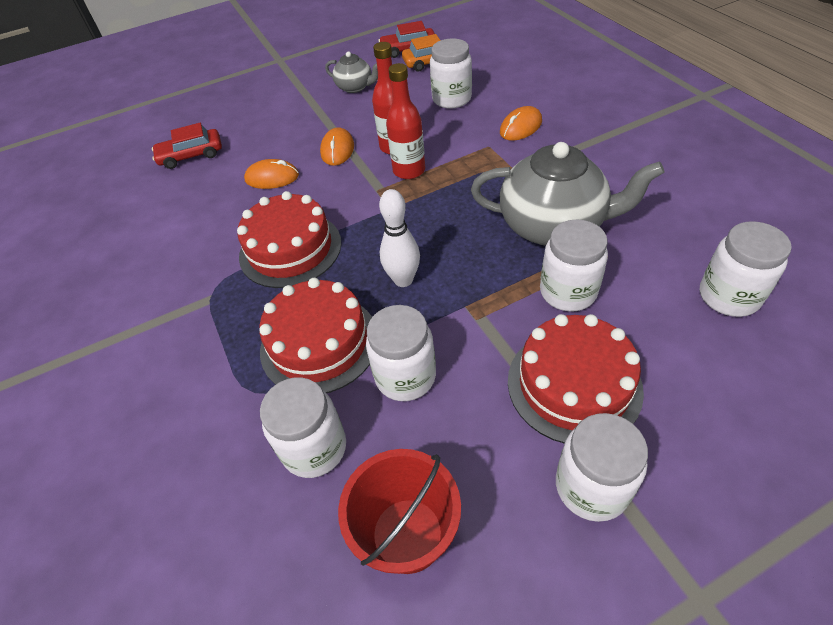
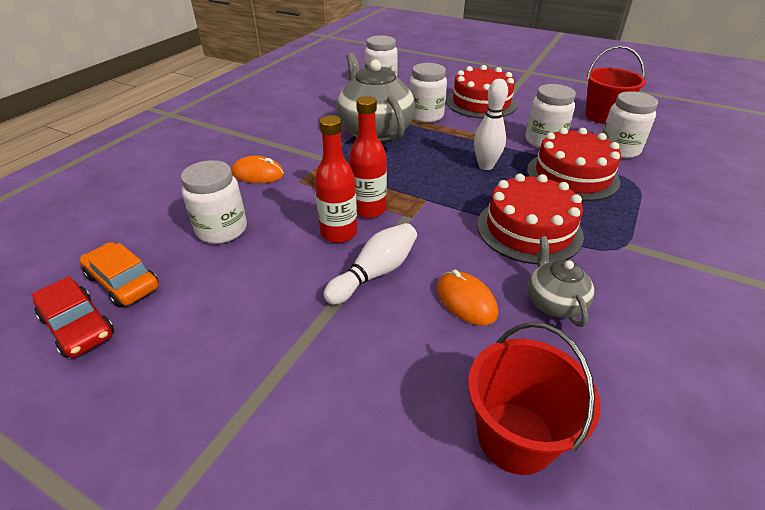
camera: 130 degrees left, 10 degrees down
(191, 155) = (515, 437): red car -> red bucket
(337, 150) = (374, 273): orange mouse -> white bowling pin
(355, 87) = (221, 332): grey teapot -> grey teapot (554, 303)
(591, 487) = (521, 91): white jar -> none

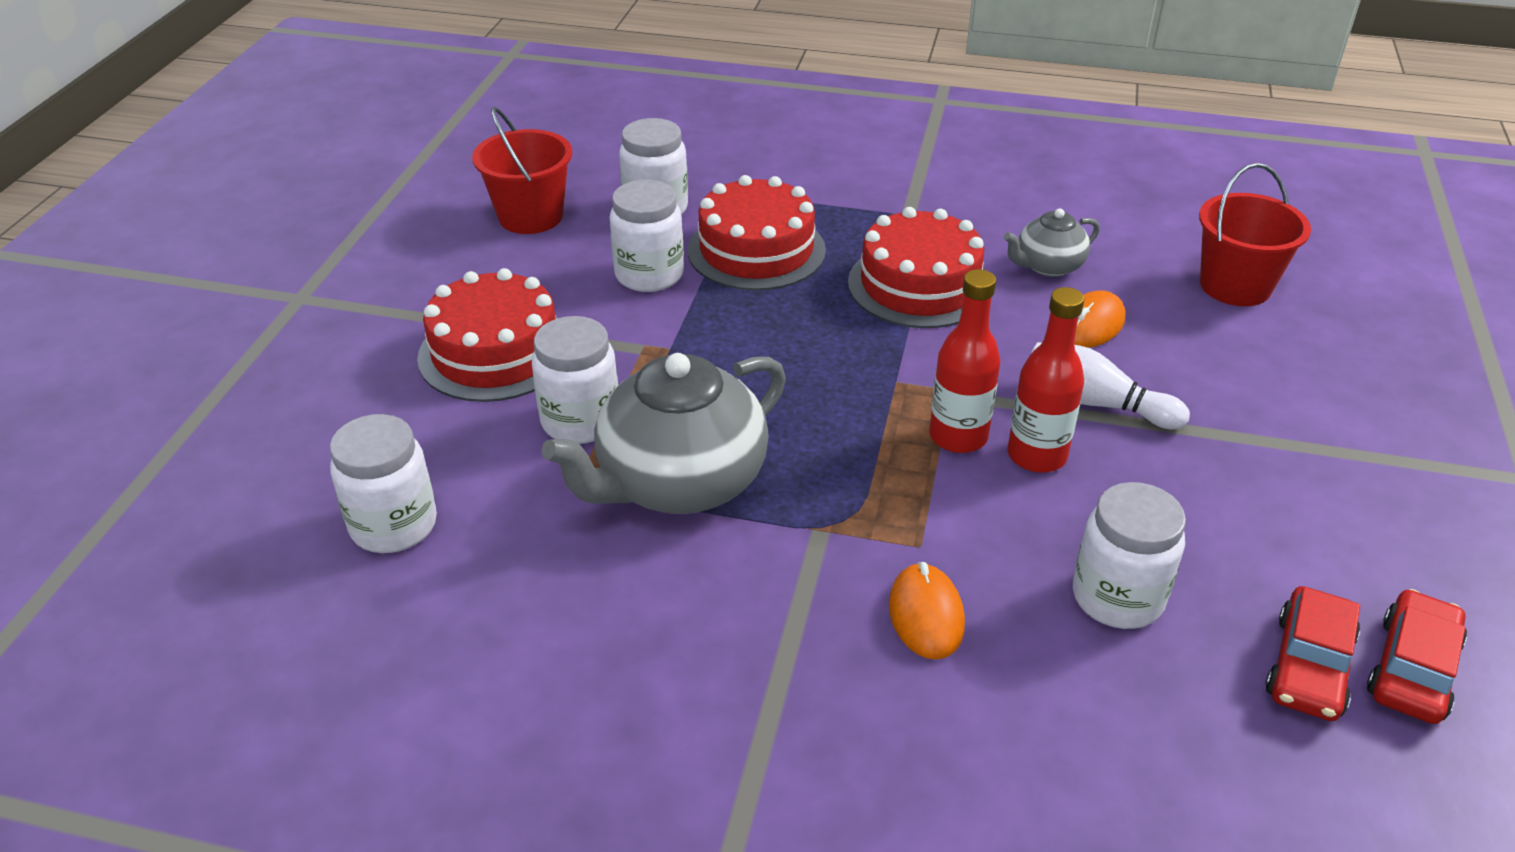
camera: 105 degrees left, 0 degrees up
(123, 282) = (1309, 666): orange car -> red car
(485, 166) = (763, 330): white bowling pin -> none

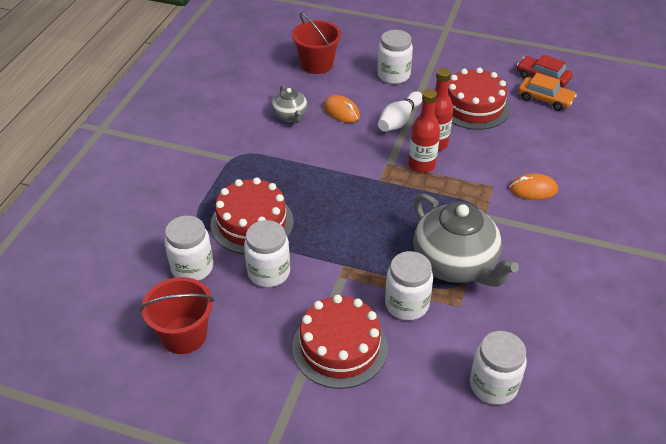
camera: 85 degrees left, 5 degrees up
(919, 285) = (299, 162): red cake -> red cake (473, 107)
(1117, 597) = (517, 136): white jar -> white jar (393, 75)
(1309, 666) = (545, 99): red car -> orange car

